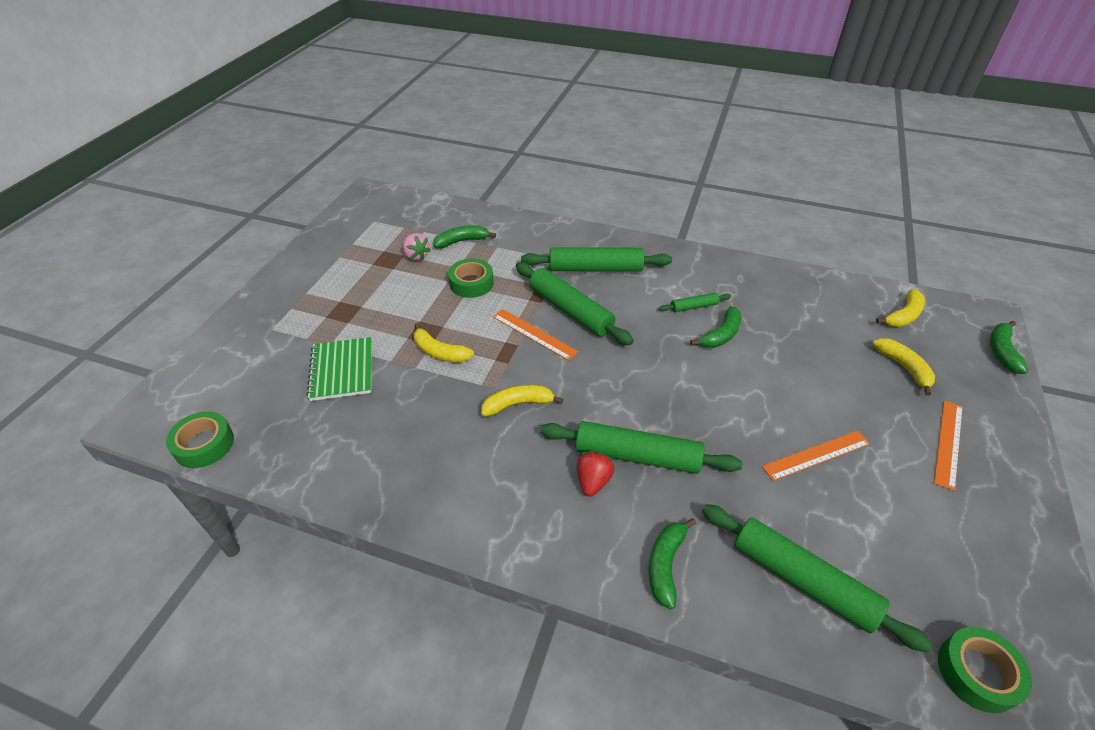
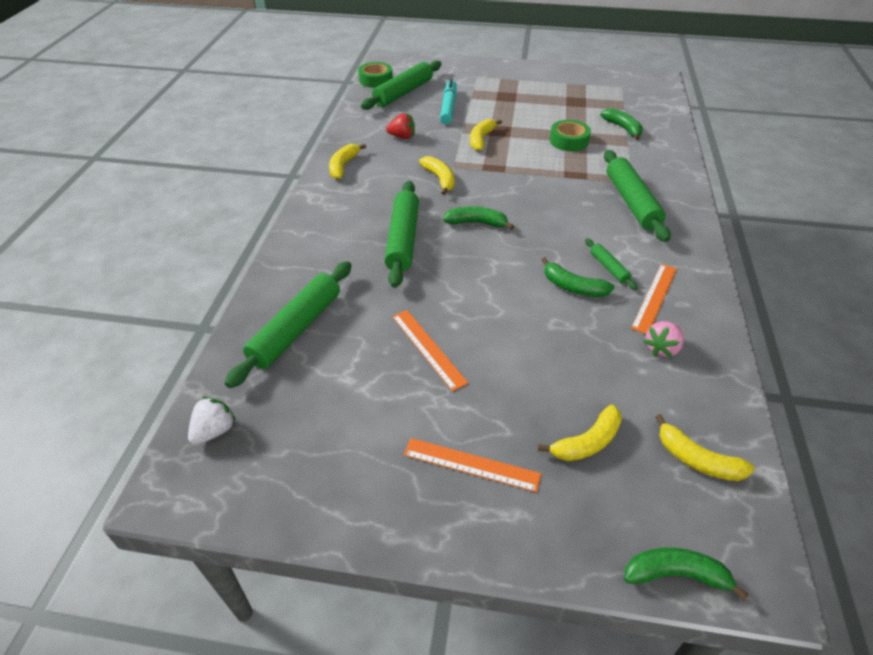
camera: 80 degrees right, 0 degrees up
(342, 370) = (448, 107): green notebook -> turquoise marker
(416, 256) = (588, 112): pink strawberry -> pink strawberry (661, 348)
(453, 508) = (343, 166): none -> yellow banana
(534, 334) = (521, 178): orange ruler -> orange ruler (654, 297)
(570, 310) = (561, 193): green rolling pin -> green rolling pin (403, 93)
(593, 481) = (374, 220): red strawberry -> red strawberry (402, 137)
(665, 564) = (307, 257): green banana -> green banana (476, 223)
(977, 673) = (214, 431): green tape -> white strawberry

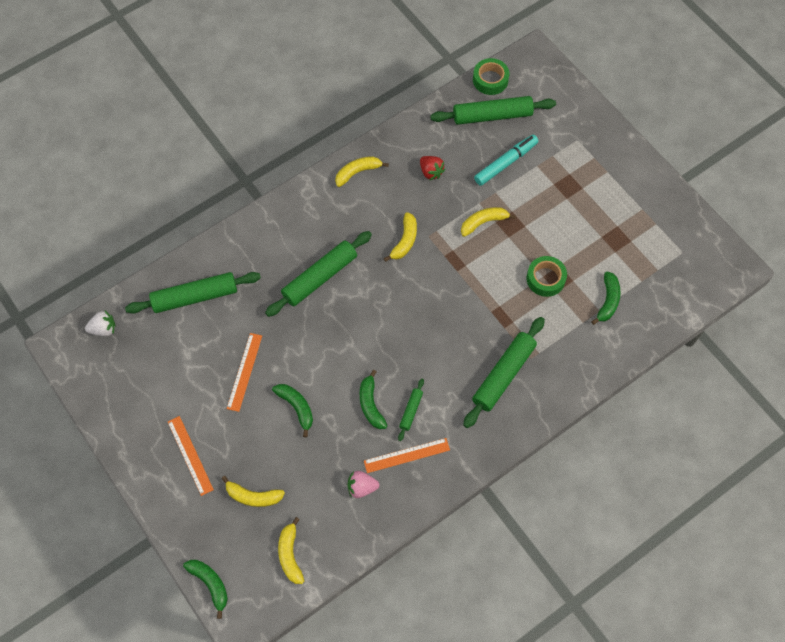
camera: 45 degrees right, 20 degrees up
(476, 223) = (379, 303): green banana -> green banana (296, 407)

